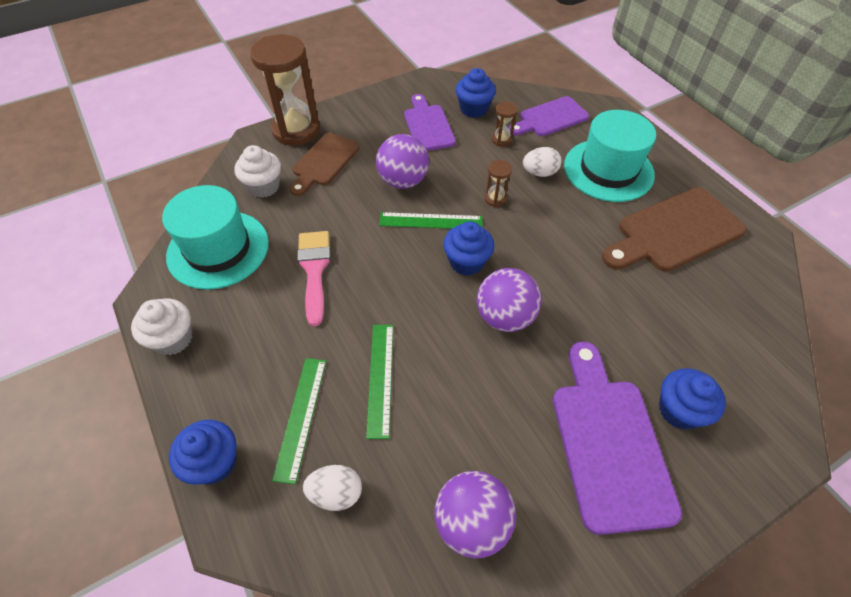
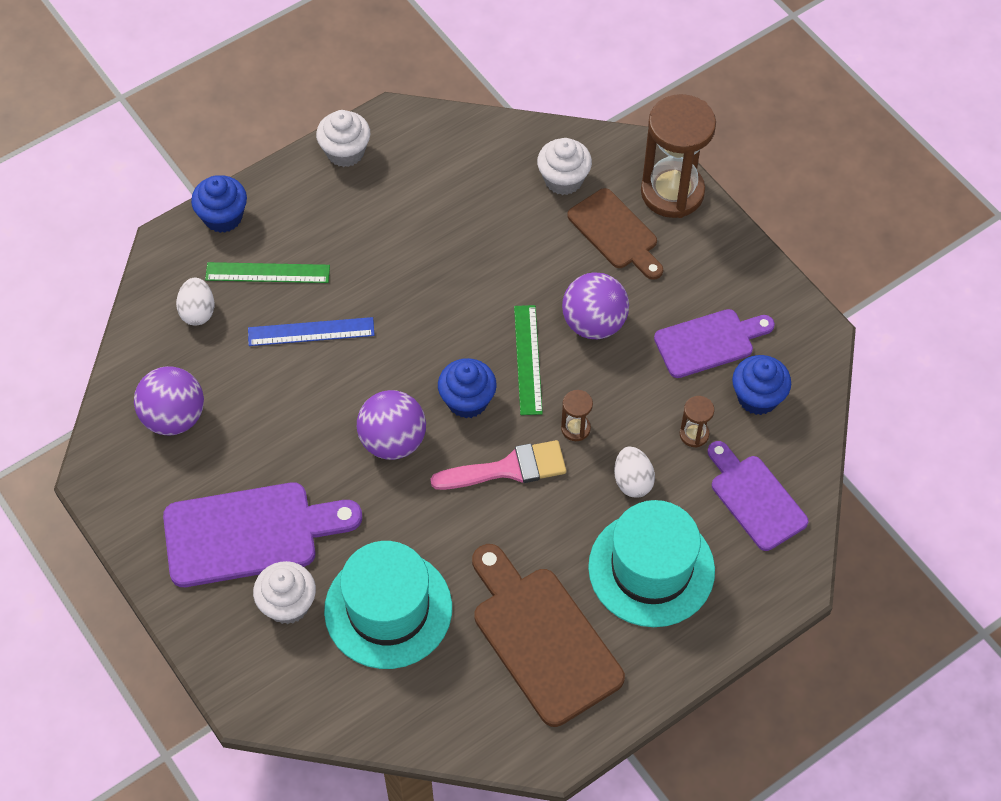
camera: 85 degrees right, 5 degrees up
(218, 249) = (461, 159): turquoise hat -> turquoise hat (388, 609)
(314, 270) = (441, 253): pink brush -> pink brush (508, 469)
(324, 162) = (615, 233): brown cutting board -> brown cutting board turned 150 degrees counterclockwise
(380, 378) = (311, 331): green ruler -> blue ruler
(679, 410) = (288, 604): blue cupcake -> white cupcake

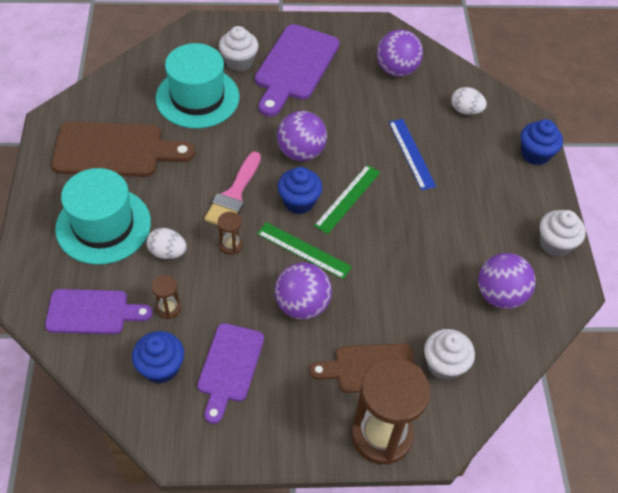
camera: 120 degrees right, 5 degrees down
(267, 272) = (474, 155): green ruler -> green ruler (348, 198)
(311, 331) = (411, 153): blue ruler -> blue ruler turned 45 degrees counterclockwise
(448, 170) = (500, 295): none -> purple ball

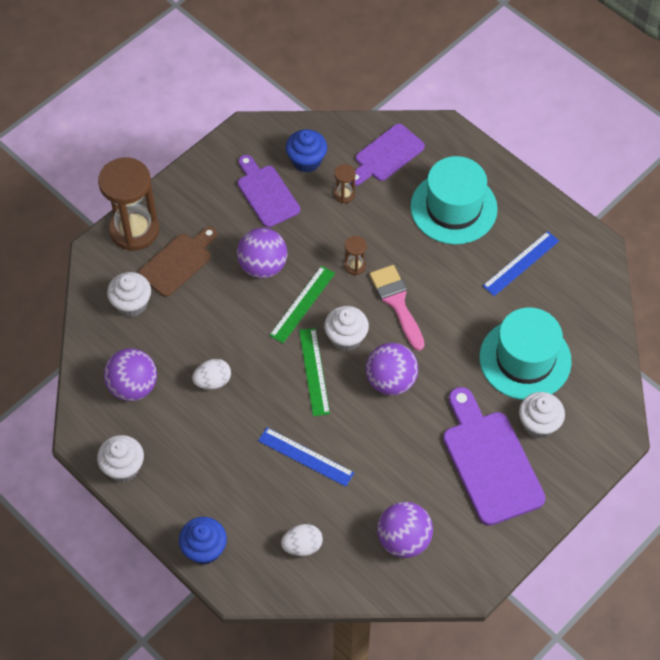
camera: 140 degrees right, 5 degrees up
(115, 150) = (521, 263): brown cutting board -> blue ruler
(167, 252) = (389, 226): white egg -> white egg (213, 381)
(299, 202) = (346, 338): blue cupcake -> white cupcake
(303, 250) = (302, 304): green ruler -> green ruler turned 45 degrees counterclockwise

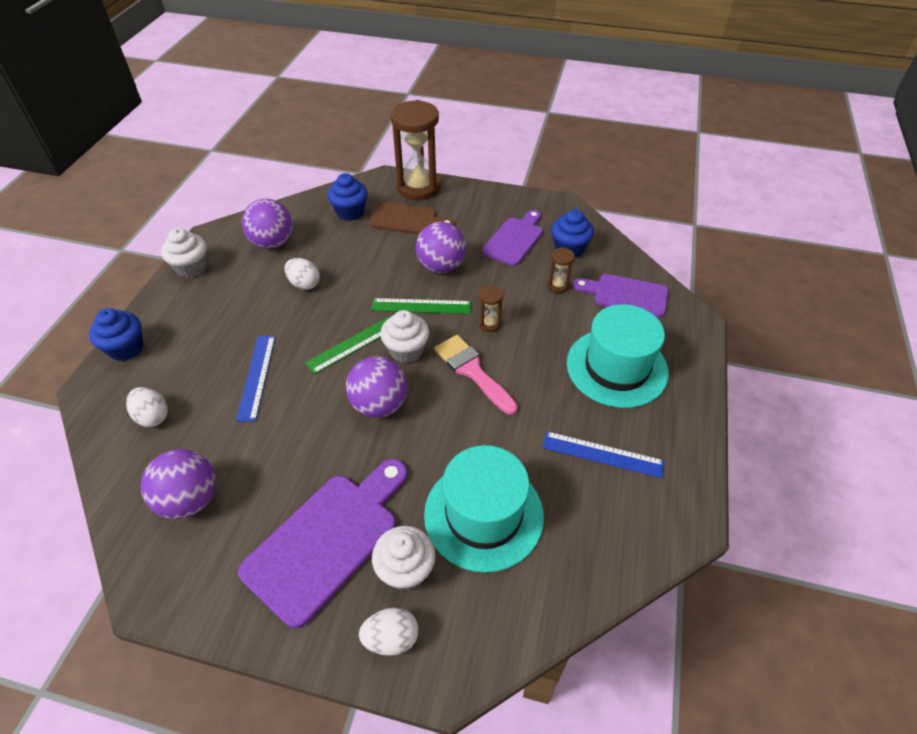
camera: 60 degrees right, 10 degrees down
(131, 304) = (350, 212): white cupcake -> blue cupcake
(397, 303) = (472, 371): pink brush -> pink brush turned 75 degrees counterclockwise
(580, 452) = (391, 638): none -> white egg

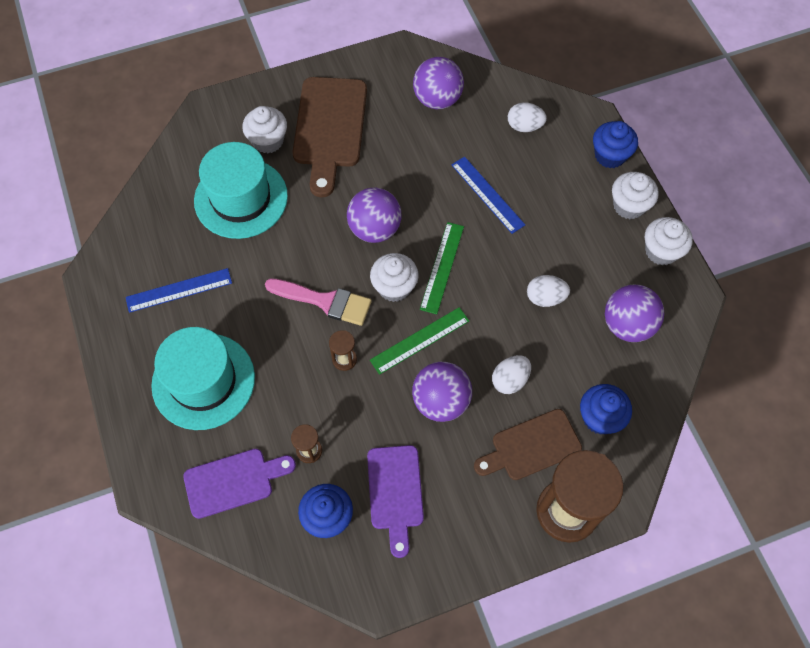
camera: 145 degrees right, 15 degrees up
(168, 306) = (629, 206): none -> white cupcake
(328, 540) = (329, 128): purple cutting board -> brown cutting board
(391, 638) = (250, 106): white egg -> white egg (510, 380)

